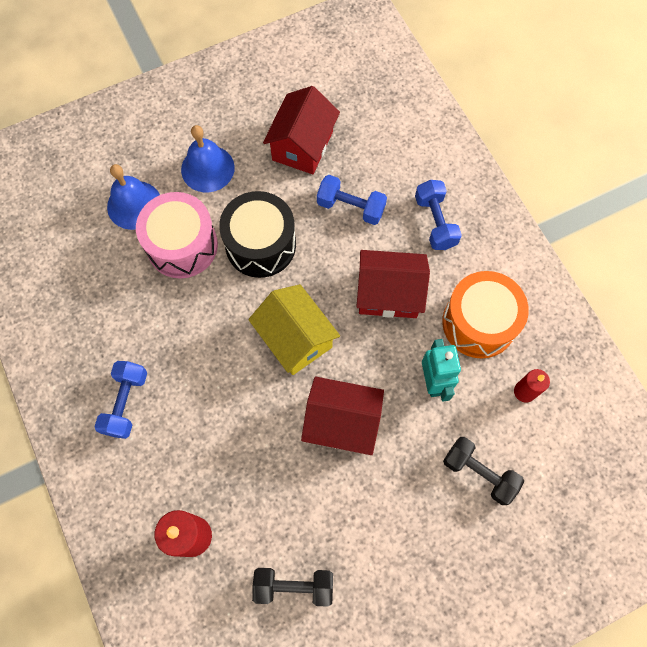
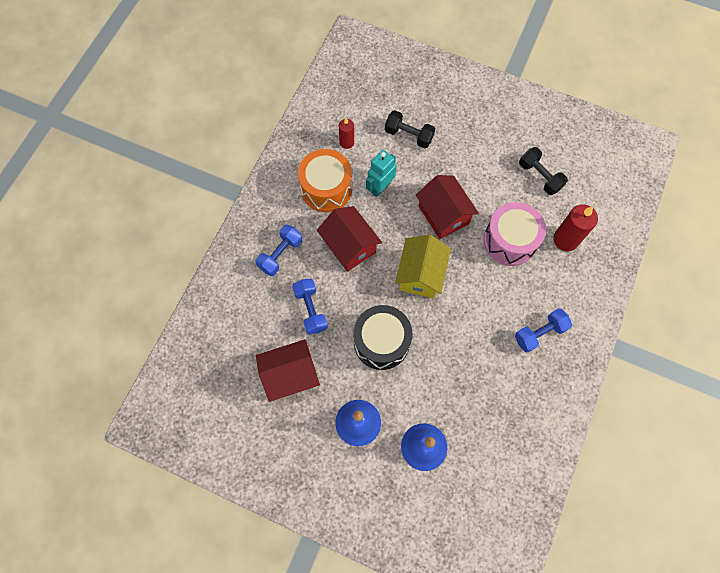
camera: 130 degrees left, 0 degrees up
(182, 245) = (423, 389): pink drum -> pink drum (509, 241)
(479, 473) = (408, 135): black dumbbell -> black dumbbell turned 60 degrees counterclockwise

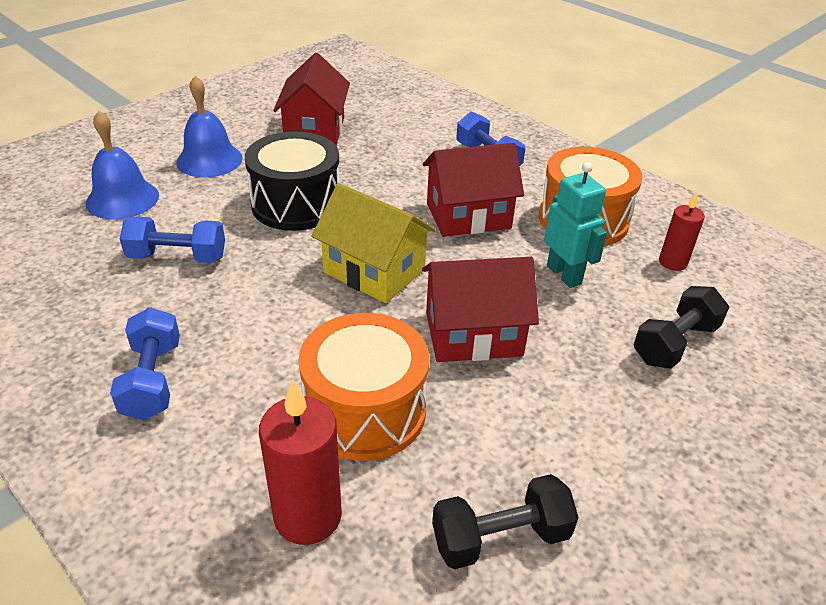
camera: 110 degrees right, 30 degrees down
(310, 310) = (390, 162): blue dumbbell -> blue dumbbell (177, 257)
(509, 241) = (365, 410): pink drum -> orange drum

